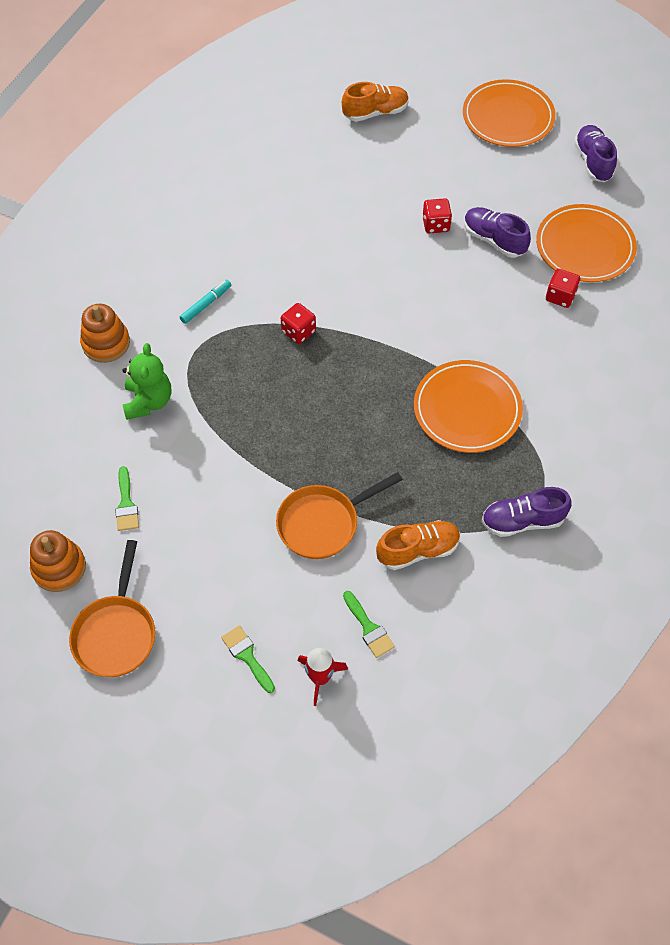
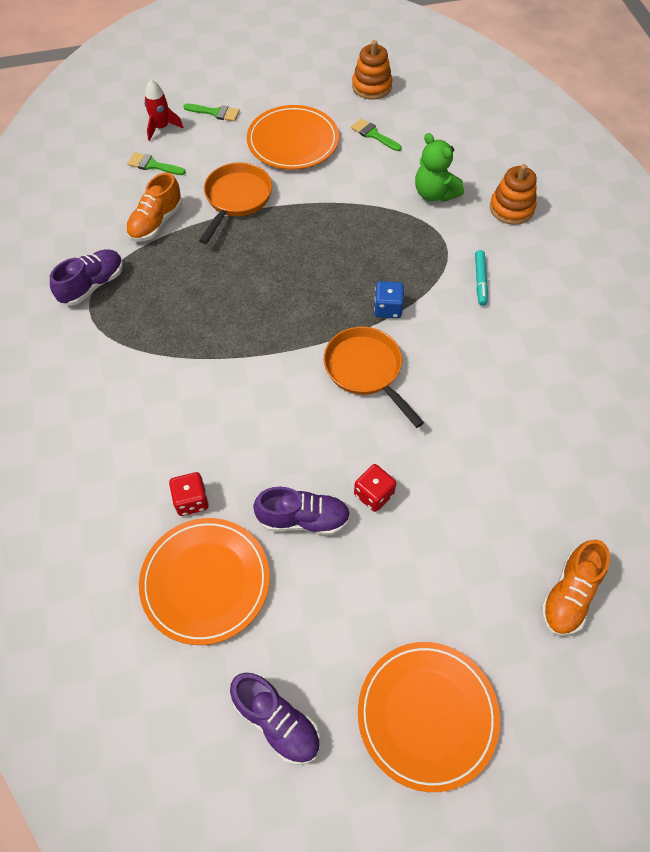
camera: 140 degrees right, 0 degrees up
(116, 633) = (302, 80): orange pan -> orange pan (366, 370)
(298, 331) = (388, 308): red dice -> blue dice
(467, 409) = (197, 337): orange plate -> orange plate (293, 141)

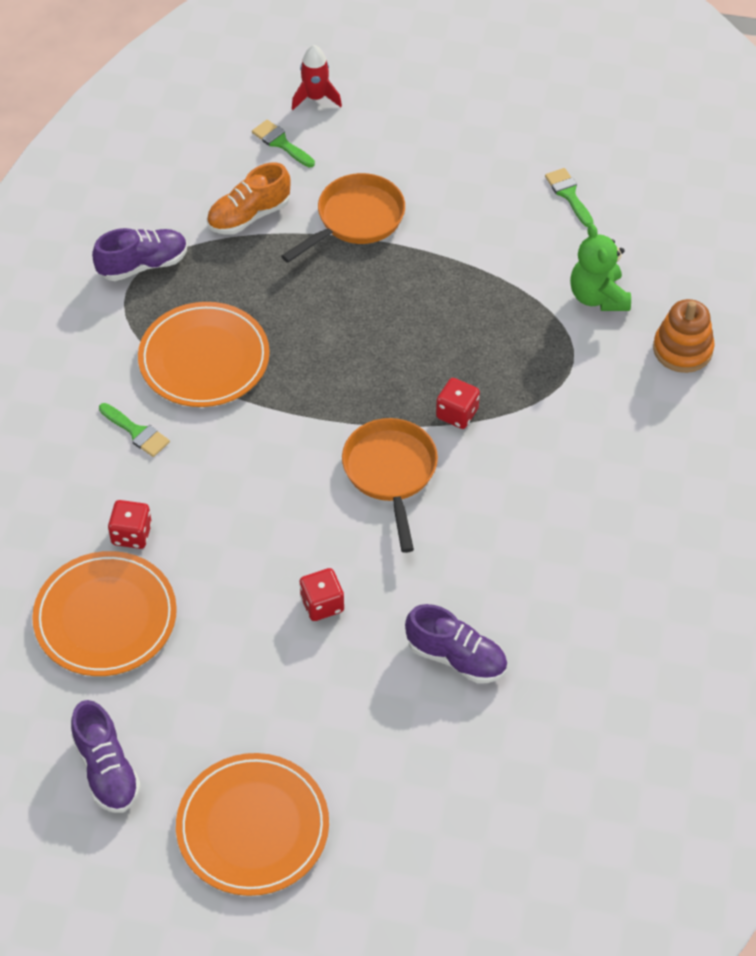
camera: 25 degrees right, 5 degrees down
(215, 113) = (390, 99): green brush -> green brush (136, 432)
(293, 141) = (463, 169): orange plate -> orange plate (204, 359)
(303, 519) = (235, 598): purple shoe -> purple shoe (456, 657)
(371, 86) = (605, 129): orange stacking toy -> none
(388, 308) = (457, 413): blue dice -> red dice
(480, 280) = (586, 422): turquoise marker -> none
(569, 595) = (466, 785): orange shoe -> none

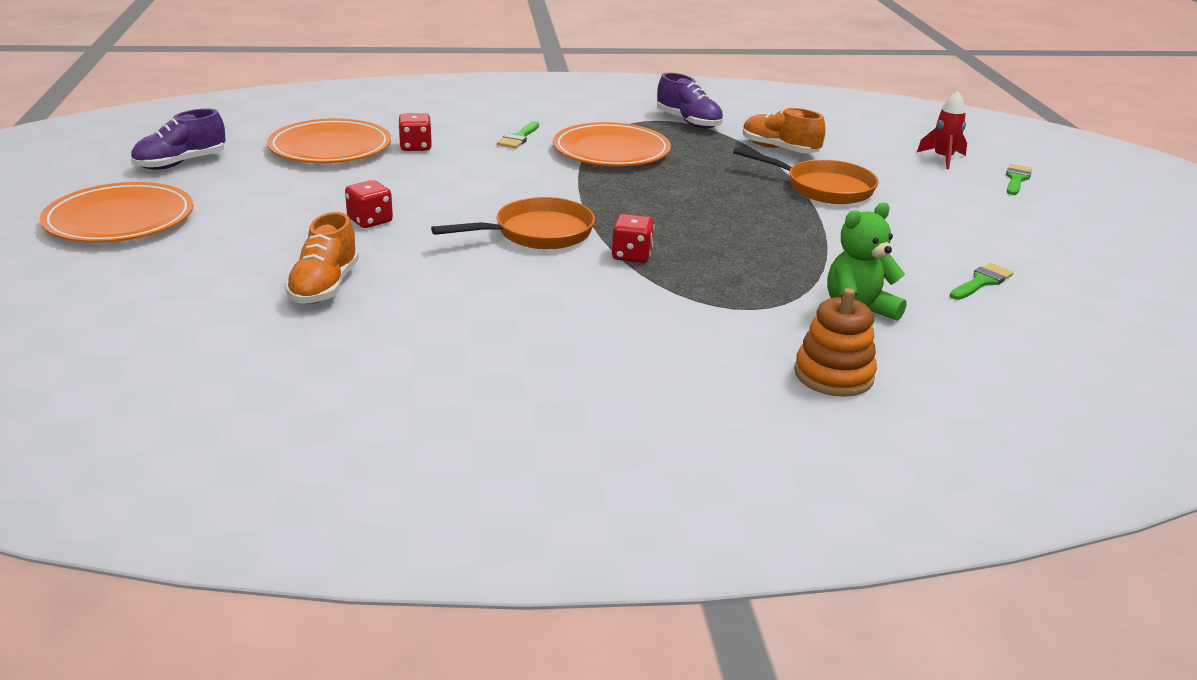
camera: 70 degrees right, 25 degrees down
(281, 143) = (874, 152): green brush -> green brush (1016, 179)
(456, 657) = (324, 287): purple shoe -> orange shoe

